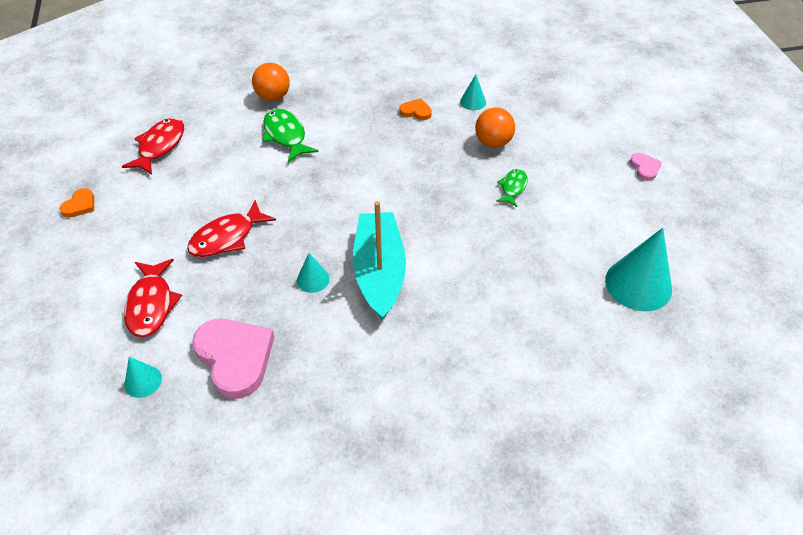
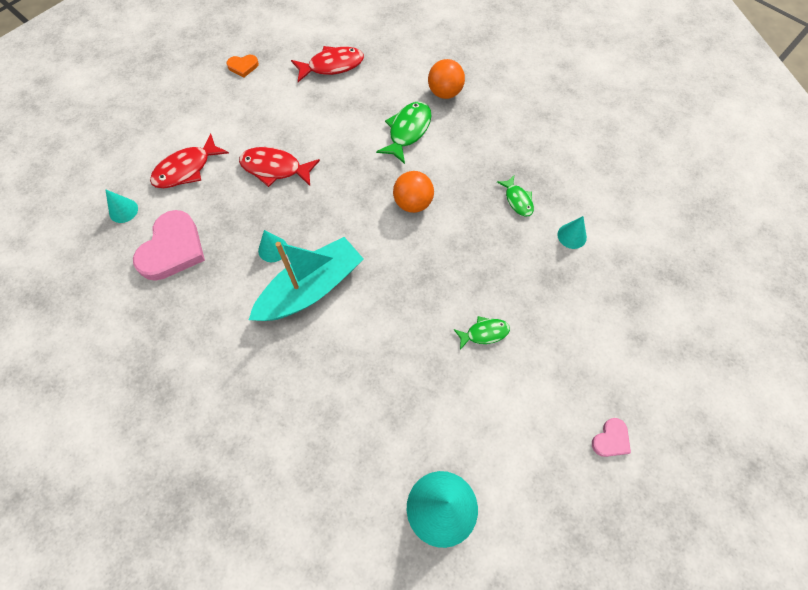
camera: 55 degrees right, 15 degrees up
(416, 111) = (517, 200): orange heart -> green fish
(493, 143) = (530, 284): orange ball -> orange ball (413, 203)

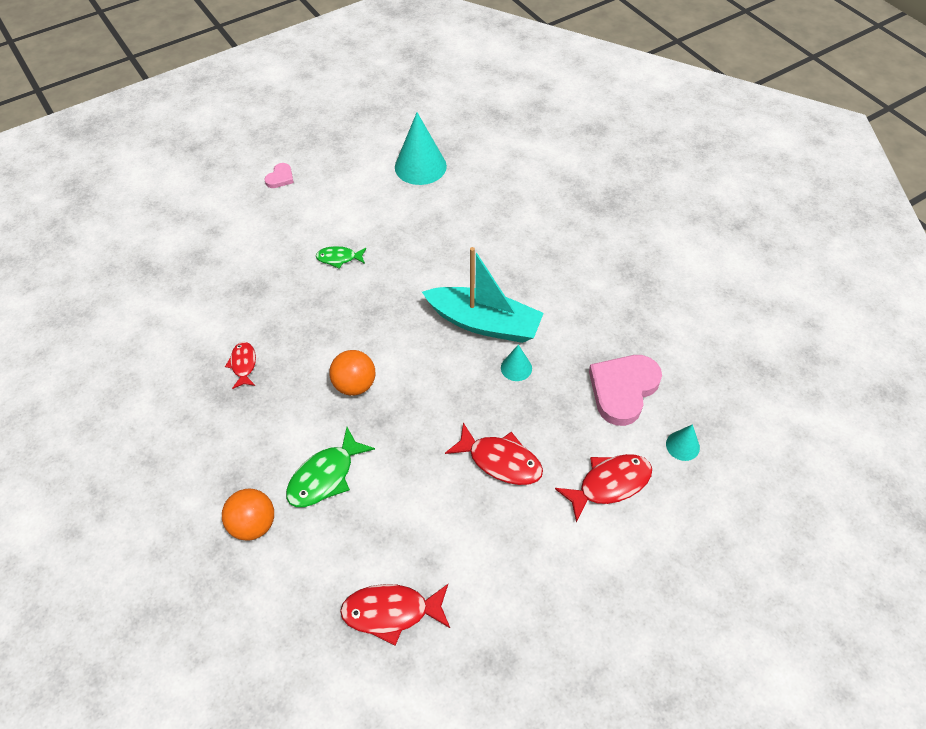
camera: 165 degrees left, 10 degrees down
(243, 66) = (524, 644): orange heart -> none
(311, 289) = (484, 323): turquoise boat -> turquoise boat turned 135 degrees counterclockwise
(517, 200) = (243, 364): green fish -> red fish
(572, 236) = (212, 319): turquoise cone -> none
(611, 439) = (280, 178): pink heart -> pink heart turned 150 degrees clockwise

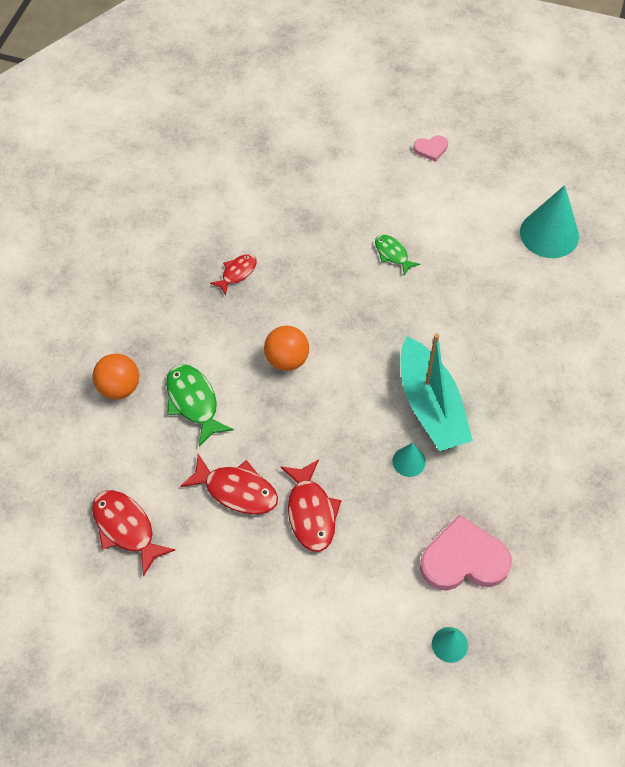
camera: 50 degrees right, 5 degrees up
(325, 476) = (193, 402): green fish -> green fish turned 60 degrees clockwise
(609, 484) = (360, 609): red fish -> red fish (236, 490)

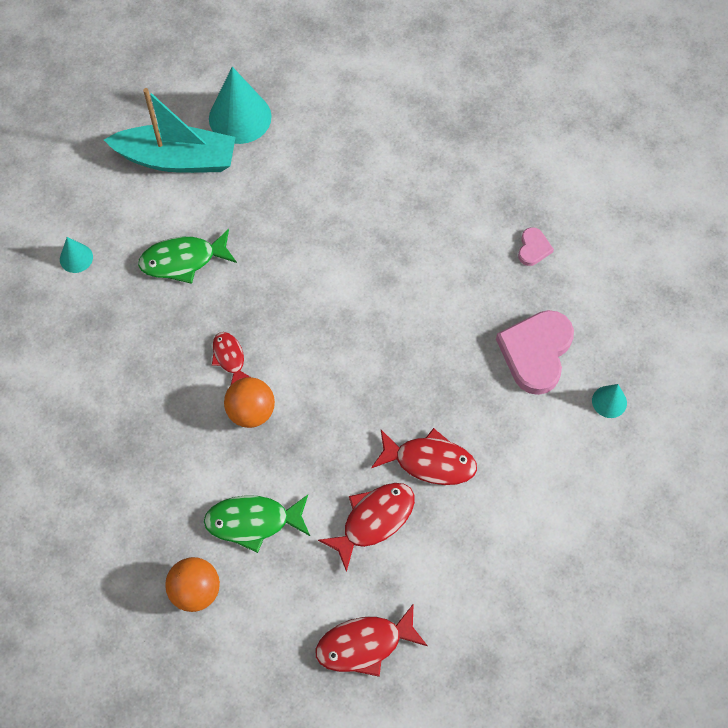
camera: 65 degrees left, 5 degrees up
(237, 273) = (120, 416): red fish -> red fish (229, 357)
(392, 254) = (183, 260): green fish -> green fish, size x1.64
(409, 461) = (418, 352): turquoise cone -> turquoise cone (76, 258)
(430, 405) = (370, 306): turquoise boat -> turquoise boat (177, 159)
(431, 149) = (77, 167): pink heart -> pink heart (533, 248)

